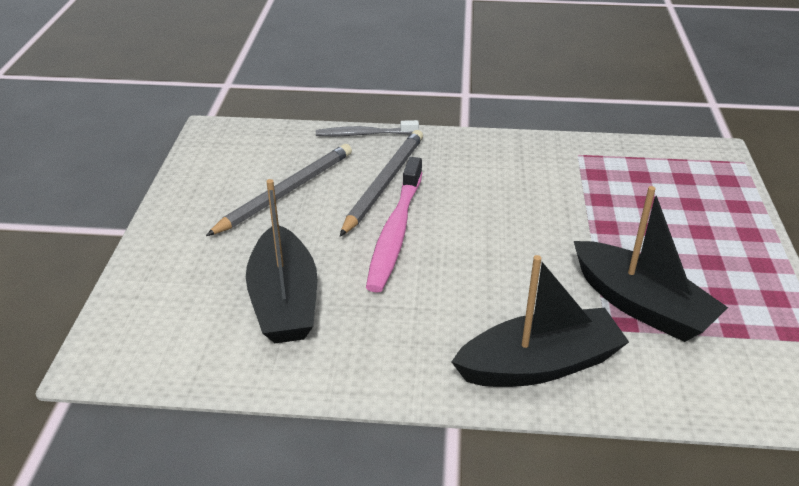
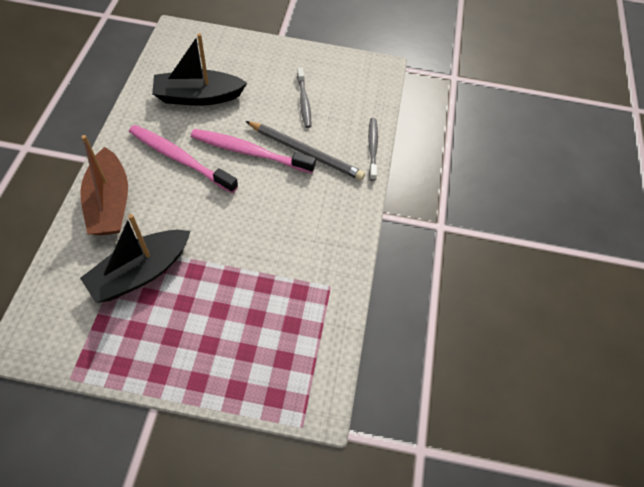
camera: 90 degrees right, 20 degrees up
(286, 192) = (304, 101): grey pencil -> grey toothbrush
(426, 300) = (180, 159): none -> pink toothbrush
(539, 365) = (109, 203): black boat -> brown boat

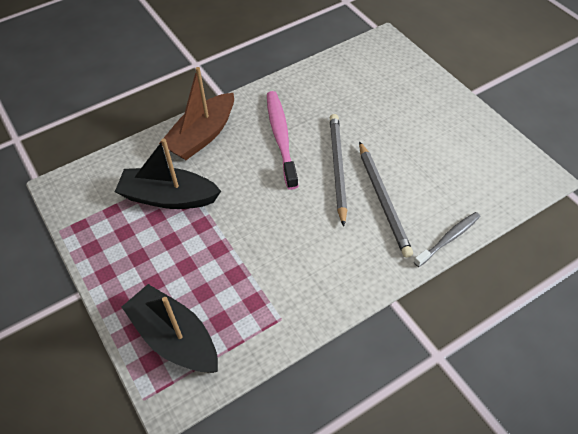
camera: 55 degrees right, 5 degrees down
(198, 97) = (346, 100): black boat -> black boat (175, 338)
(249, 152) = (337, 168): pink toothbrush -> grey pencil
(304, 101) = (429, 158): grey toothbrush -> none

